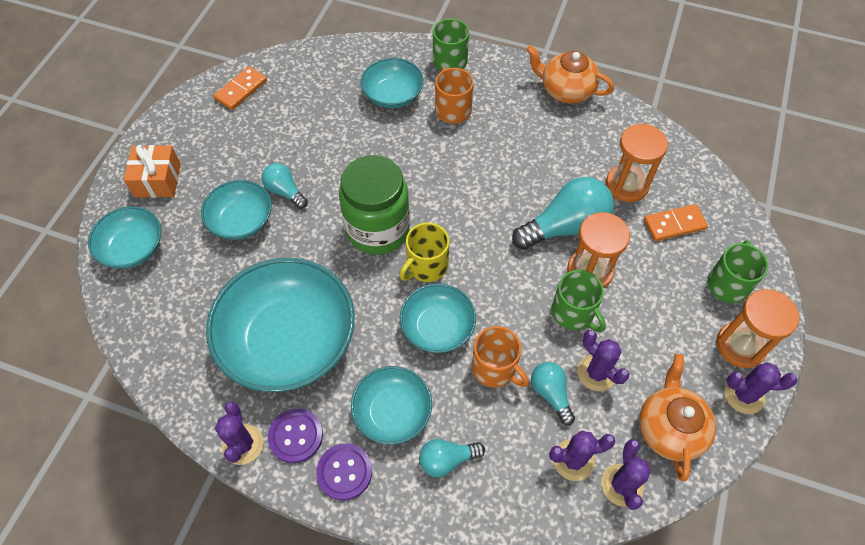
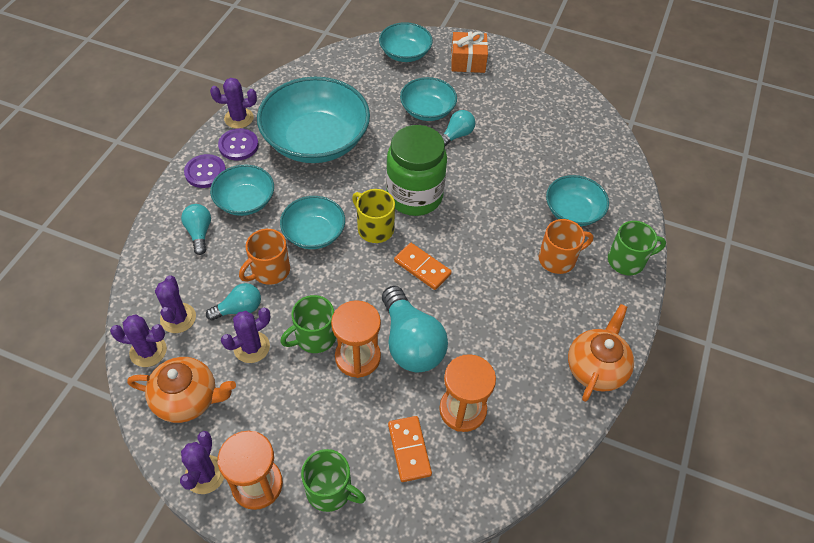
camera: 90 degrees right, 5 degrees down
(241, 90) = (567, 104): orange domino -> orange domino (422, 267)

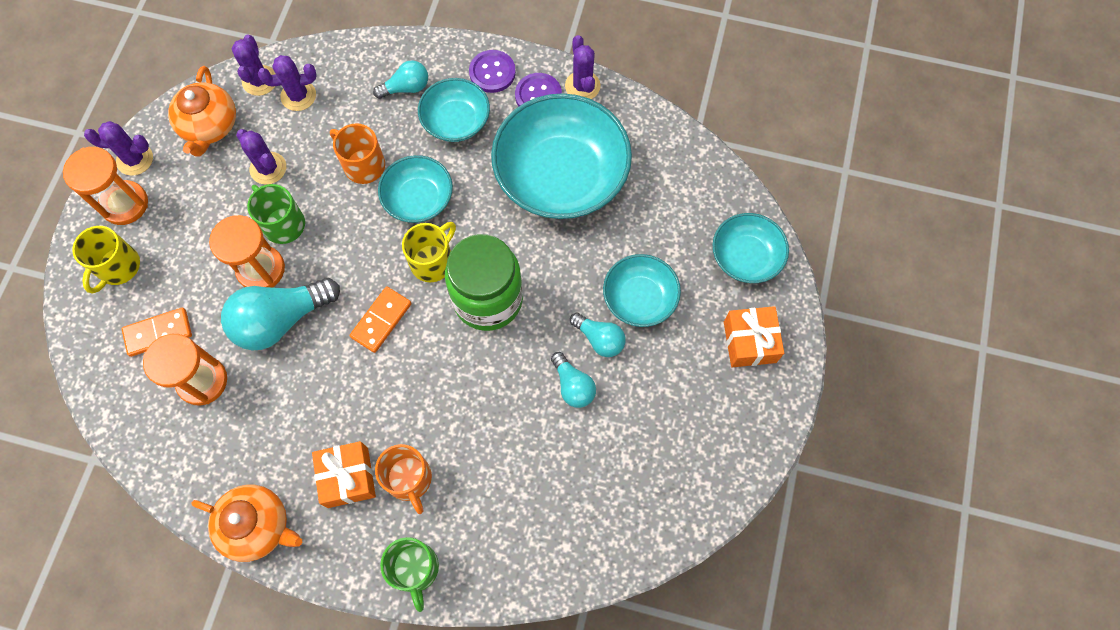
camera: 85 degrees right, 15 degrees up
(239, 309) = (313, 147): turquoise light bulb -> turquoise light bulb (573, 386)
(330, 490) = (118, 267): green mug -> yellow mug
(556, 300) = (348, 477): none -> orange gift
(573, 211) = (488, 498): turquoise bowl -> none

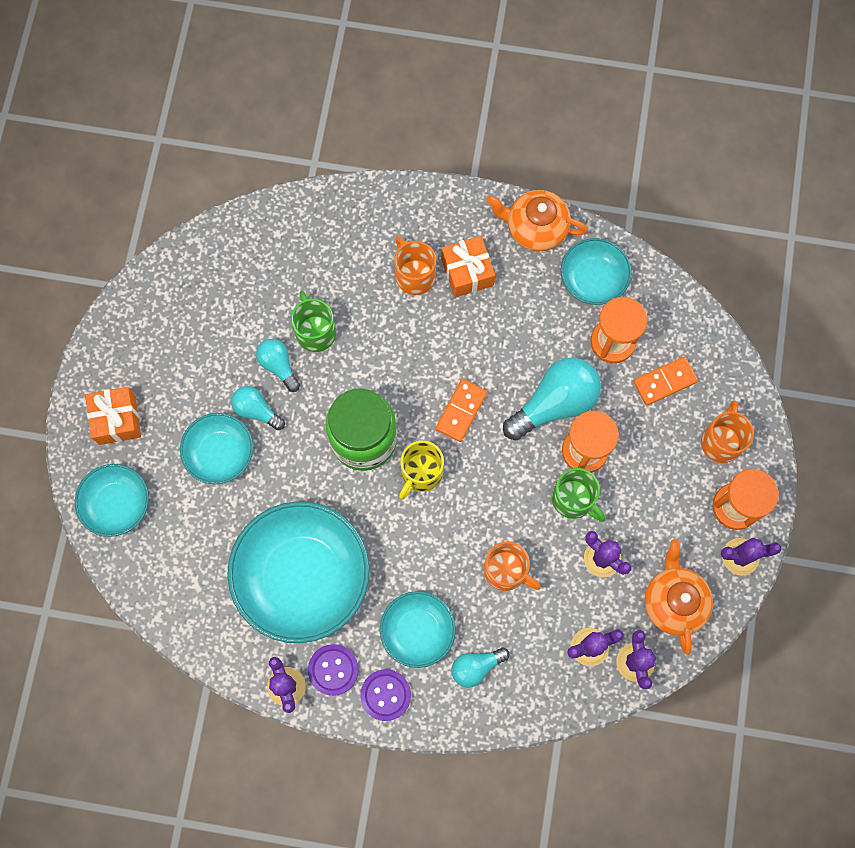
camera: 175 degrees right, 5 degrees up
(118, 267) = (721, 441): yellow mug -> orange mug
(415, 569) = (399, 207): green mug -> green mug (315, 331)
(418, 199) = (444, 538): turquoise bowl -> turquoise bowl (593, 279)

